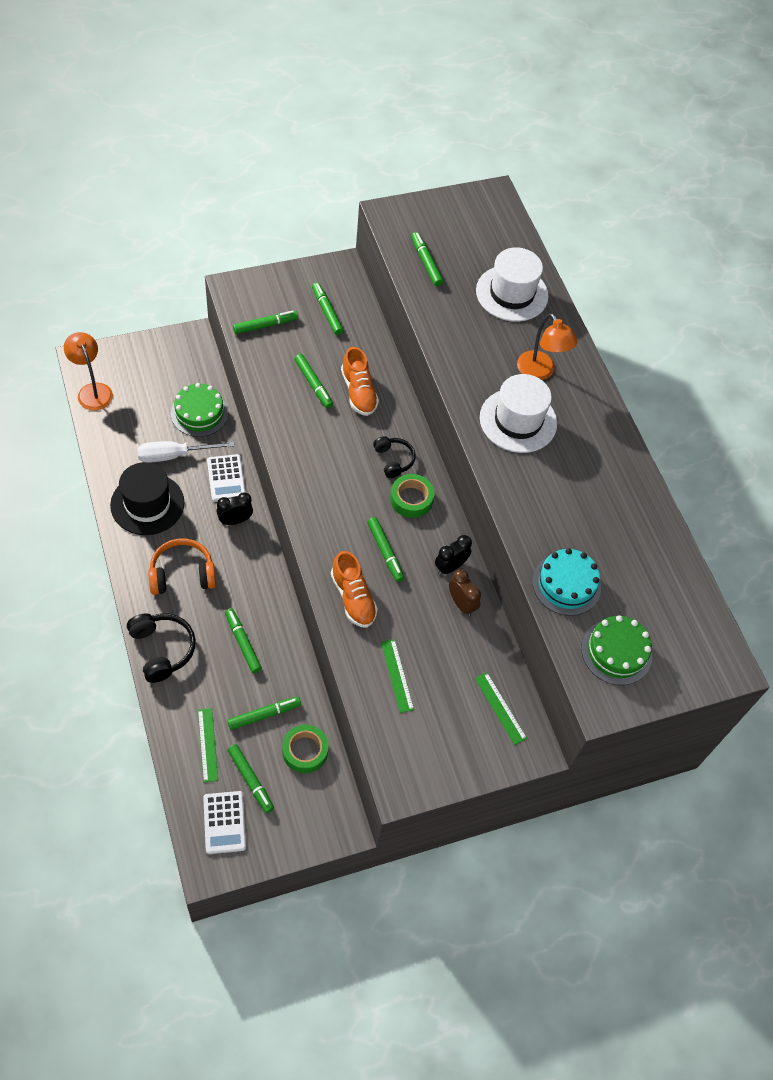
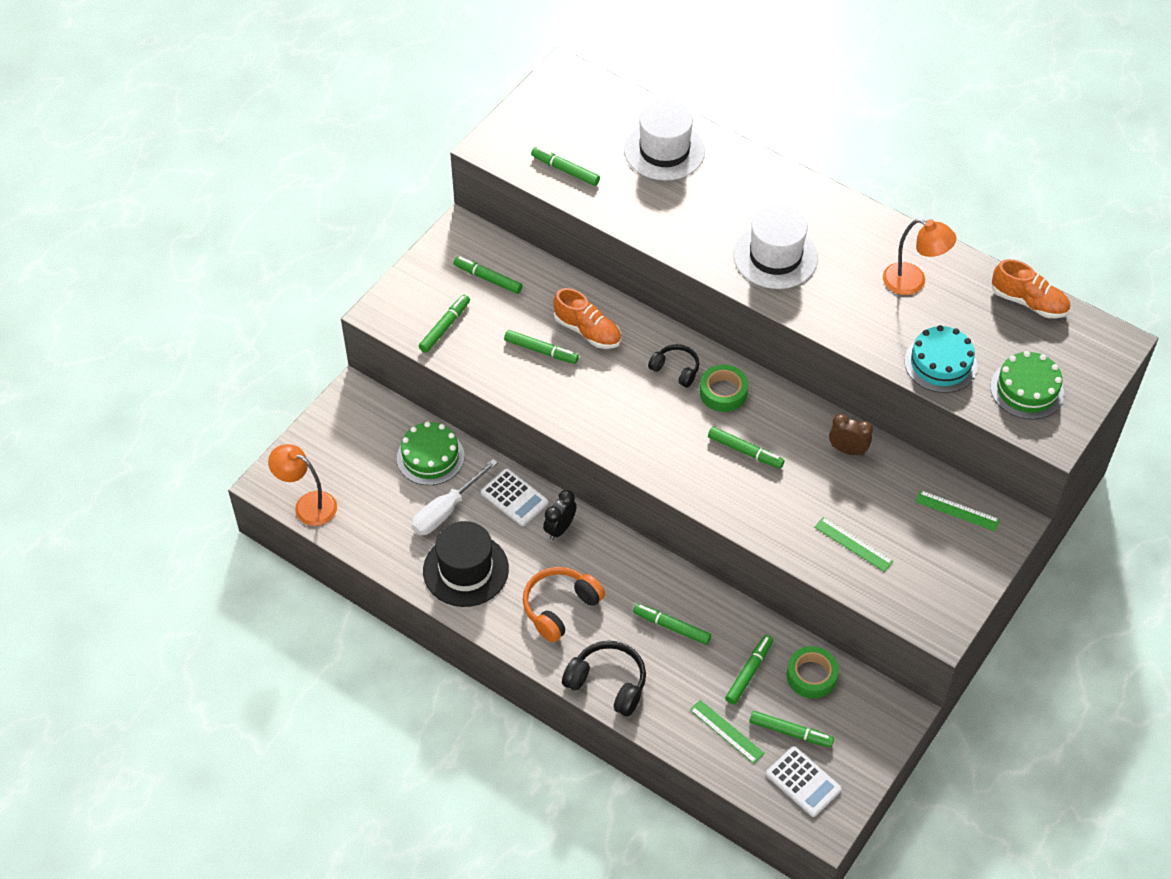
camera: 30 degrees left, 5 degrees down
(353, 598) = (756, 508): orange shoe -> orange shoe (1028, 302)
(450, 567) = (809, 426): black clock -> none
(540, 372) = (753, 204): orange lamp -> orange lamp (913, 282)

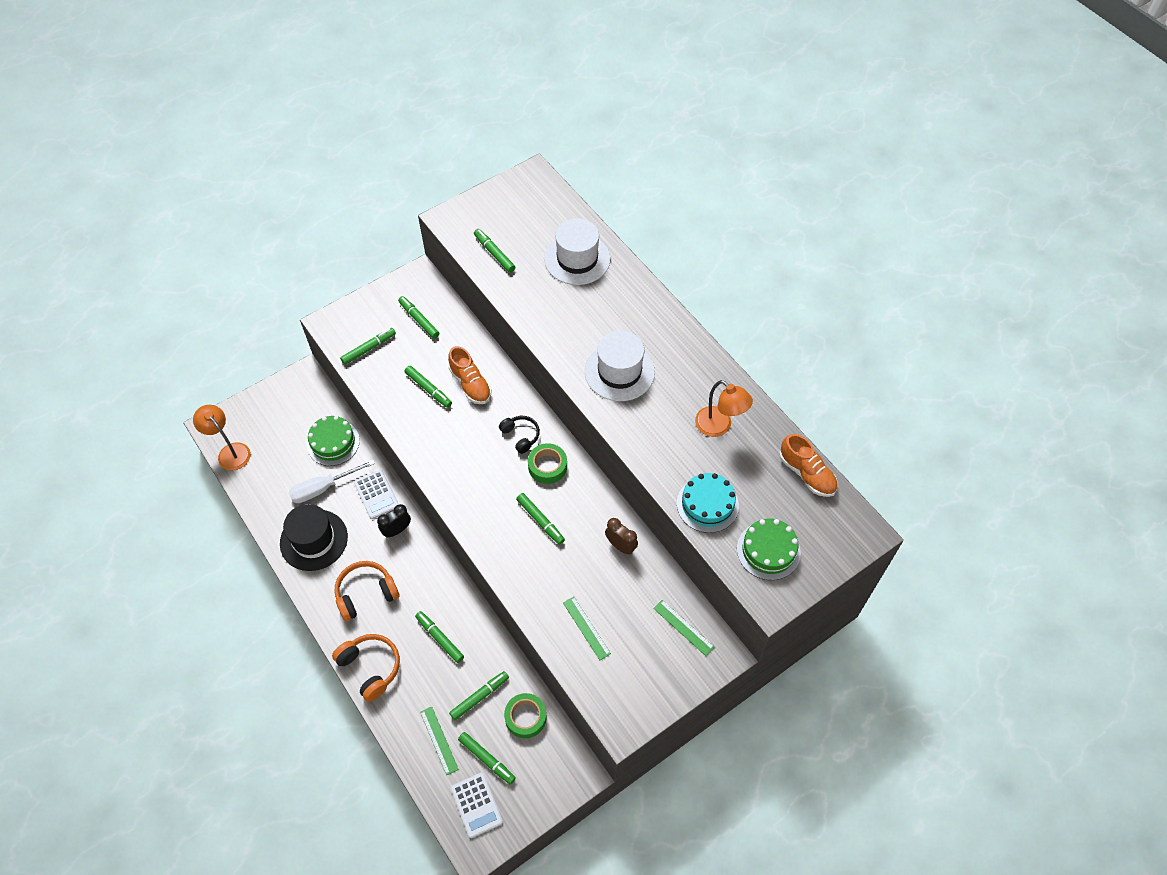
camera: 20 degrees right, 5 degrees up
(608, 683) = (370, 668): black headphones -> orange headphones

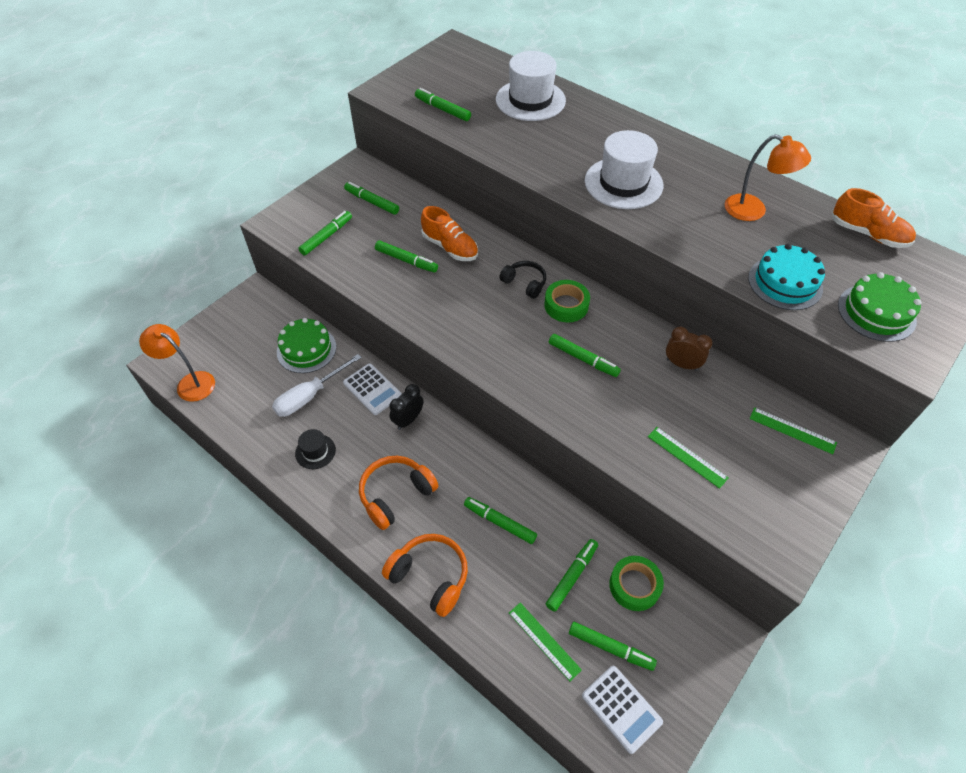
camera: 15 degrees left, 5 degrees down
(314, 540) = (315, 451): black hat -> black hat, size x0.50

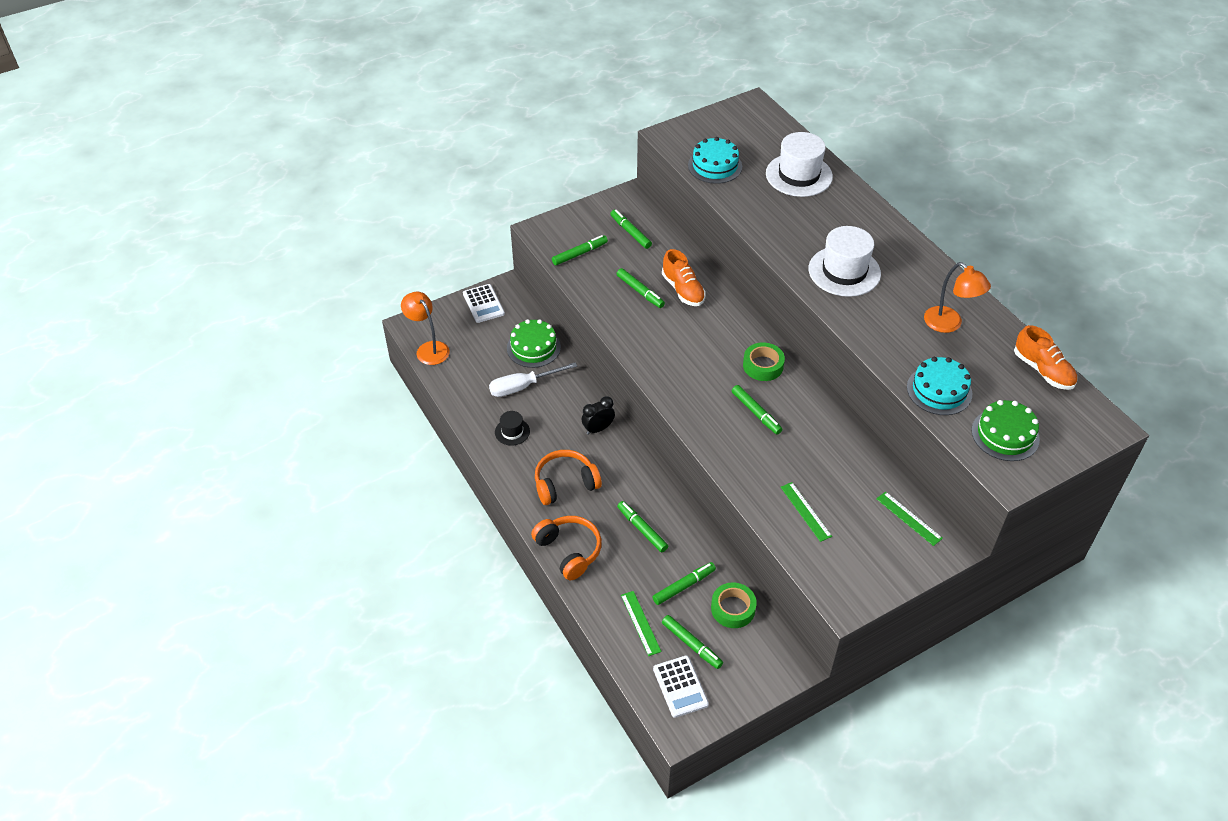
camera: 20 degrees right, 5 degrees down
(372, 389) = (577, 396): white calculator -> white calculator (483, 304)
(442, 109) = (715, 166): green marker -> turquoise cake
(524, 283) = (735, 338): black headphones -> none
(682, 364) = (840, 441): brown clock -> none

